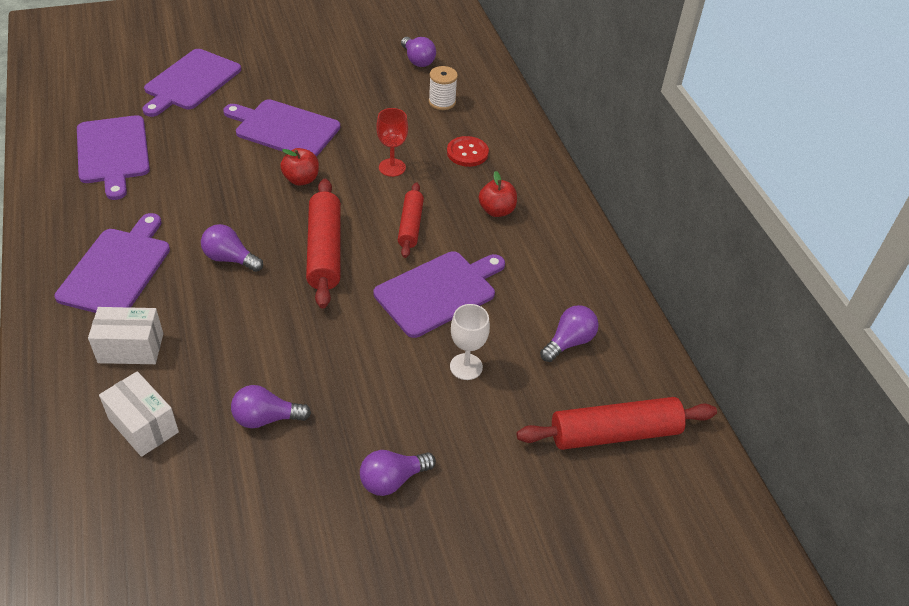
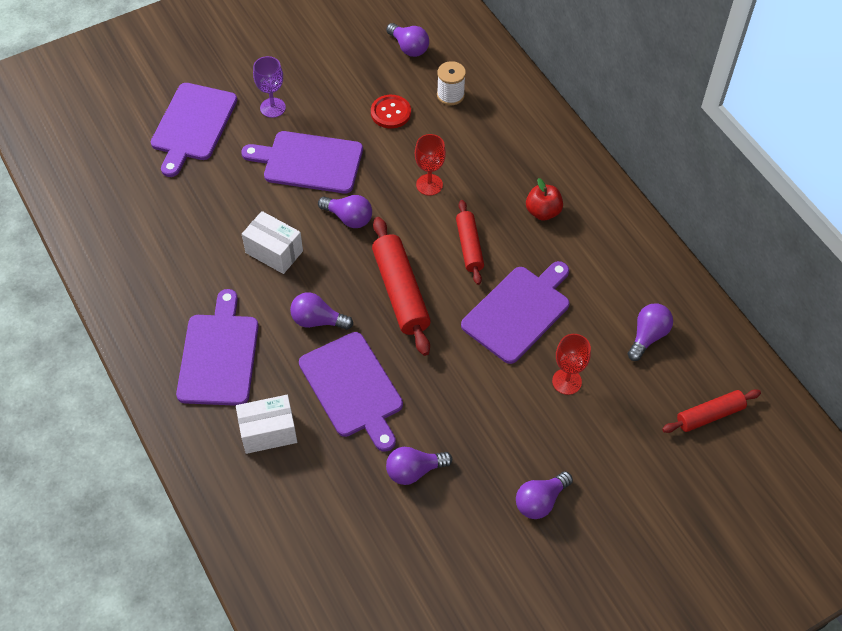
camera: 10 degrees left, 10 degrees up
(113, 153) = (155, 228): purple cutting board -> purple cutting board (353, 388)
(143, 425) = (313, 502): white box -> white box (274, 252)
(270, 82) = (272, 107): none -> purple goblet
(301, 179) = (348, 218): red apple -> purple light bulb
(466, 367) = (566, 381): white goblet -> red goblet
(467, 153) = (494, 151): red button -> red button (390, 113)
(614, 433) = (709, 415): red rolling pin -> red rolling pin, size x0.62

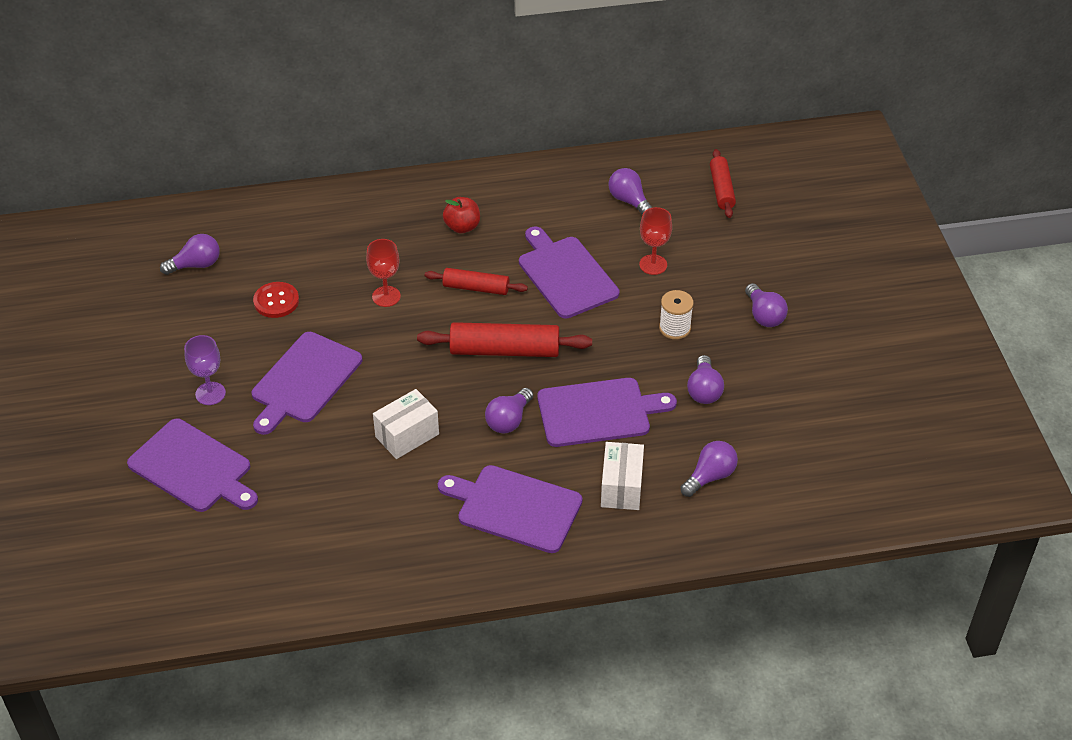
camera: 70 degrees left, 10 degrees down
(348, 218) = (395, 367): purple light bulb -> purple light bulb (710, 476)
(450, 95) = (280, 251): white spool -> white spool (674, 328)

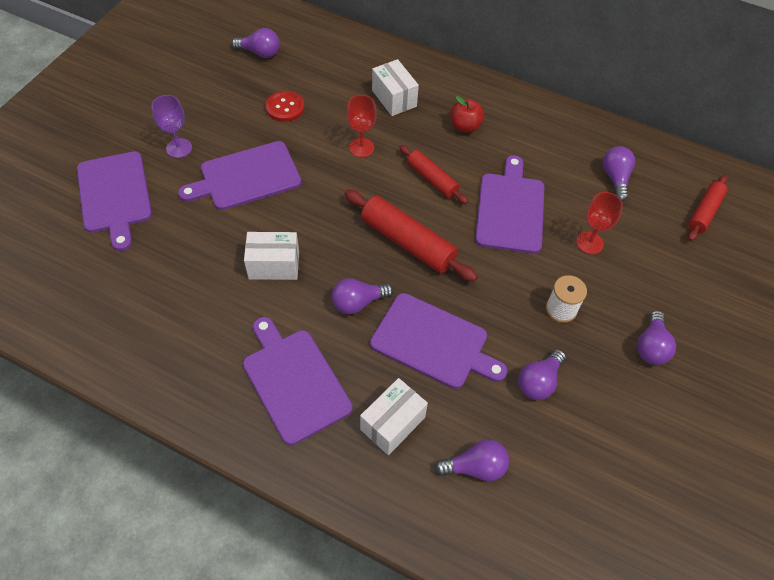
camera: 35 degrees right, 10 degrees up
(373, 237) = (394, 98): none -> white box

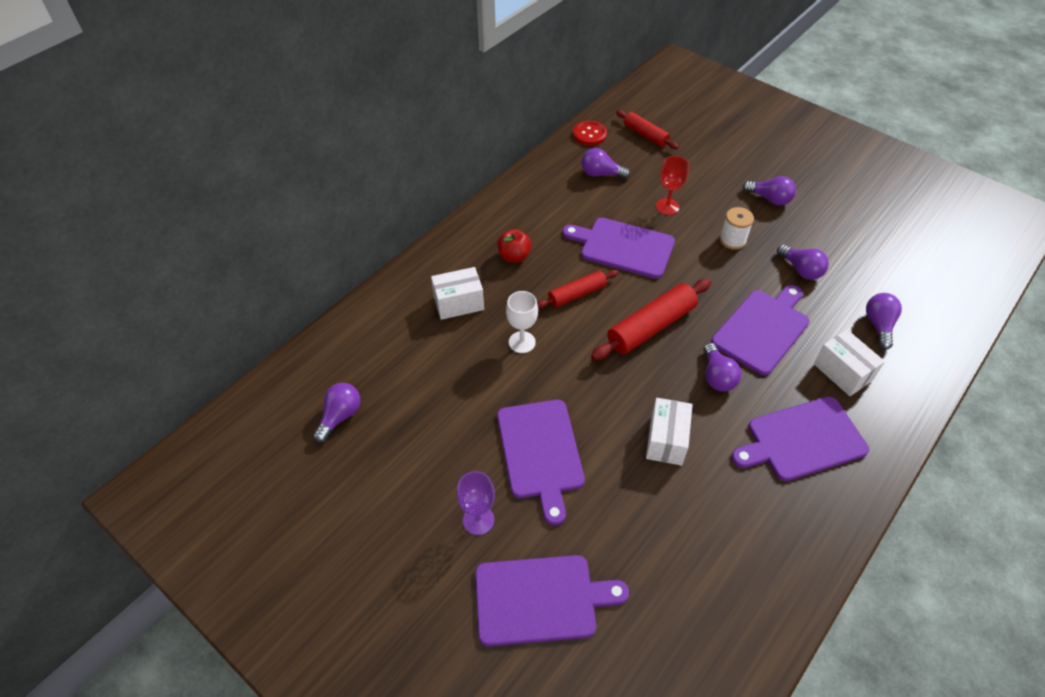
camera: 75 degrees left, 5 degrees down
(285, 107) = (442, 402): red button -> red button (589, 134)
(361, 148) = (522, 342): red goblet -> white goblet

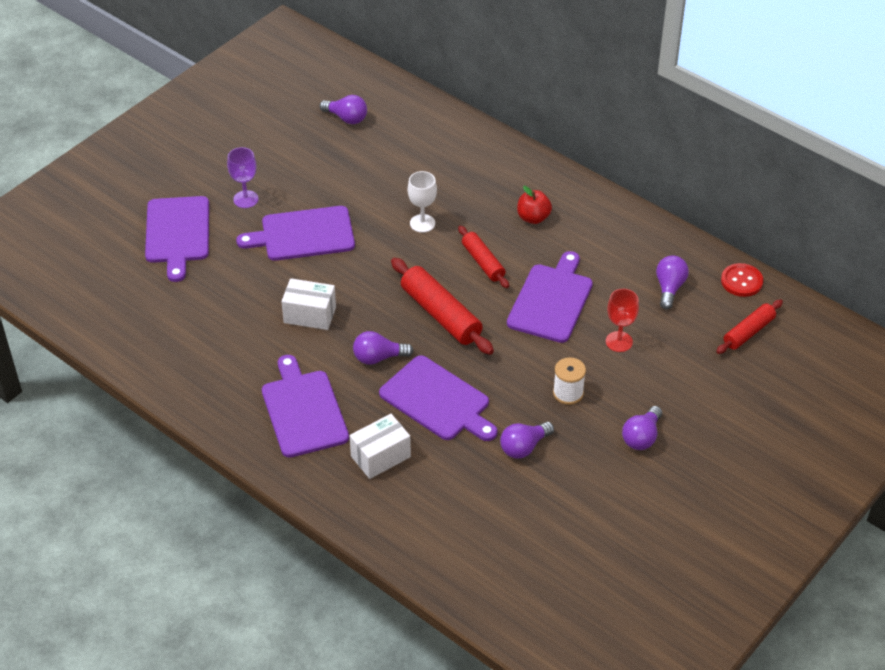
camera: 90 degrees right, 5 degrees down
(458, 303) = (469, 181): white box -> none
(878, 325) = (443, 501): purple light bulb -> none

